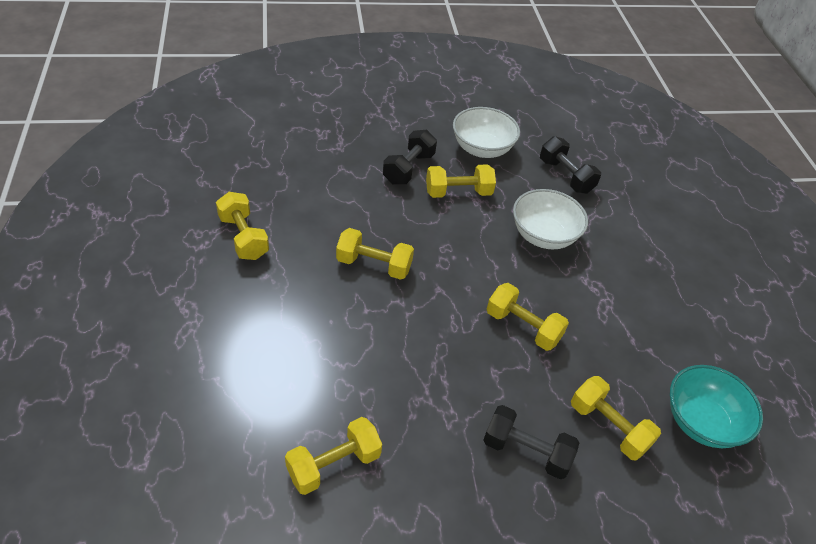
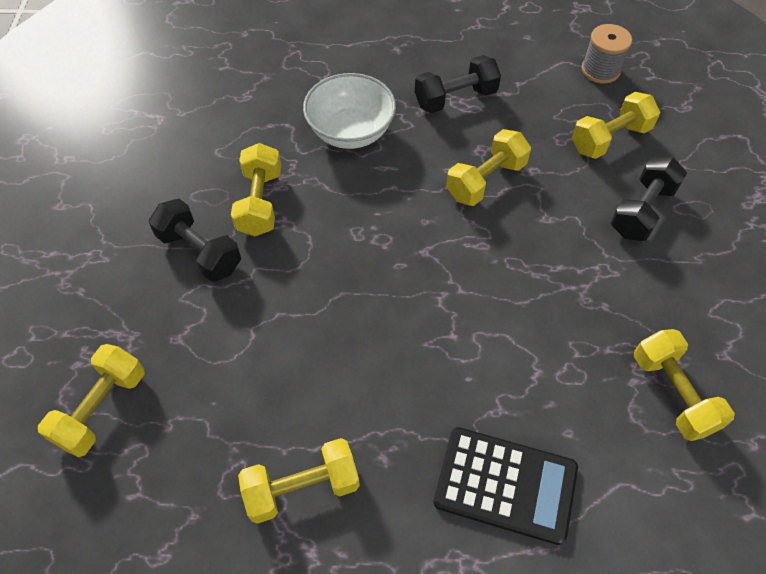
camera: 75 degrees left, 10 degrees up
(248, 345) = (505, 485): none -> black calculator
(374, 265) = (377, 317): yellow dumbbell -> yellow dumbbell (102, 408)
(482, 149) = (181, 161): white bowl -> none
(565, 176) = (254, 88): black dumbbell -> black dumbbell (455, 98)
(701, 422) = (600, 70): turquoise bowl -> grey spool

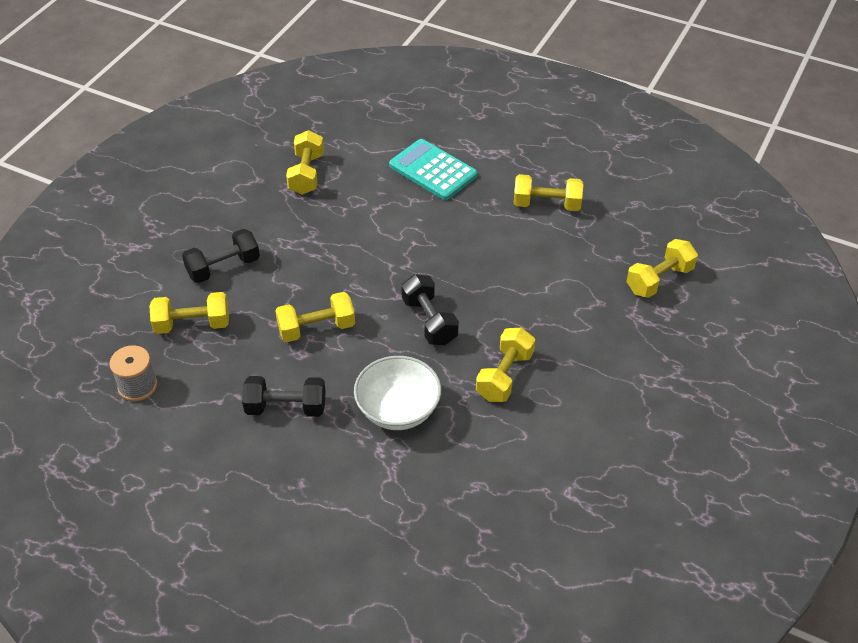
camera: 155 degrees left, 10 degrees down
(200, 252) = (566, 354): black dumbbell -> black dumbbell (429, 321)
(505, 485) = (433, 170): black calculator -> turquoise calculator

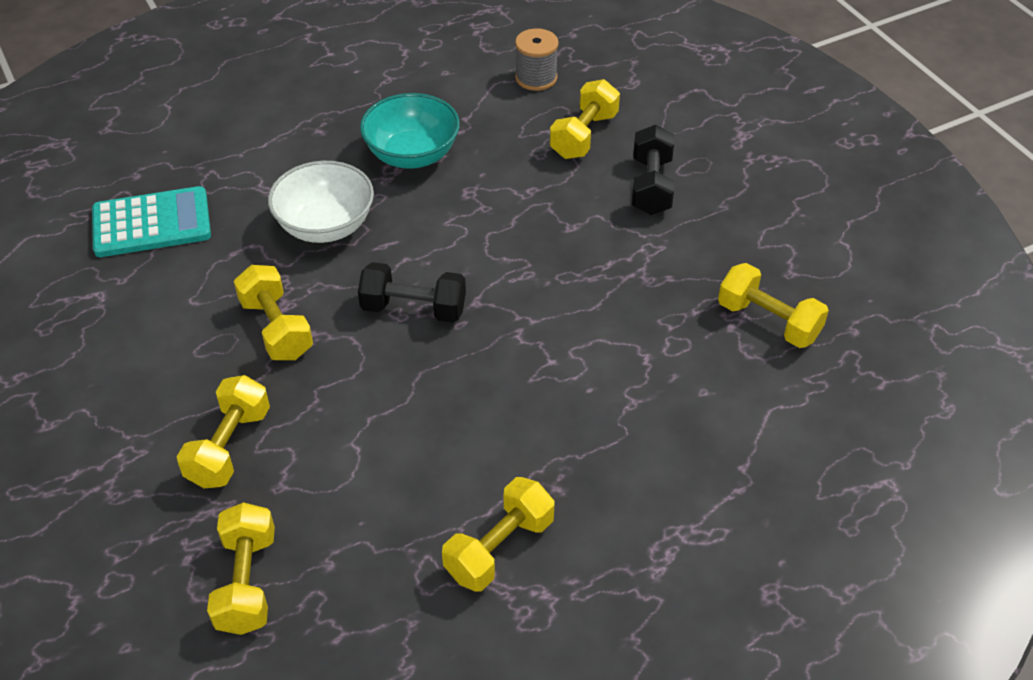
camera: 125 degrees right, 0 degrees up
(286, 407) = (412, 155): black dumbbell -> turquoise bowl
(316, 328) = (492, 217): yellow dumbbell -> yellow dumbbell (229, 447)
(433, 170) = (677, 457): turquoise calculator -> turquoise calculator (152, 223)

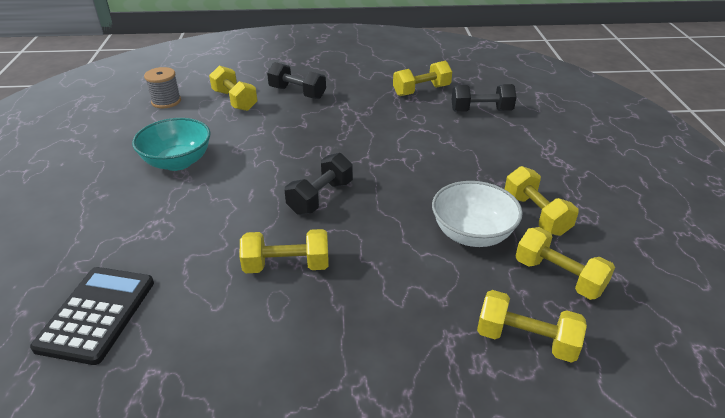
camera: 65 degrees left, 10 degrees down
(152, 223) = (97, 314): turquoise calculator -> black calculator
(229, 447) = (389, 320): yellow dumbbell -> yellow dumbbell (558, 276)
(325, 226) = (205, 216): white bowl -> white bowl (472, 234)
(758, 416) = (481, 111): none -> black dumbbell

